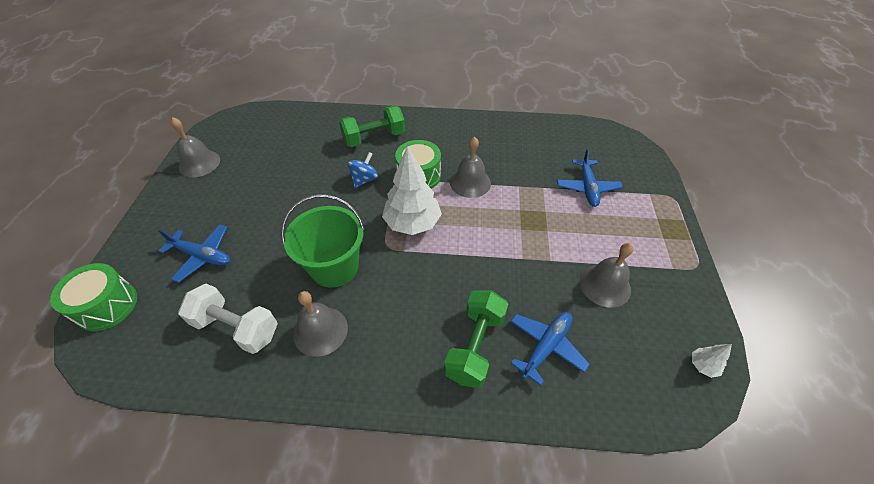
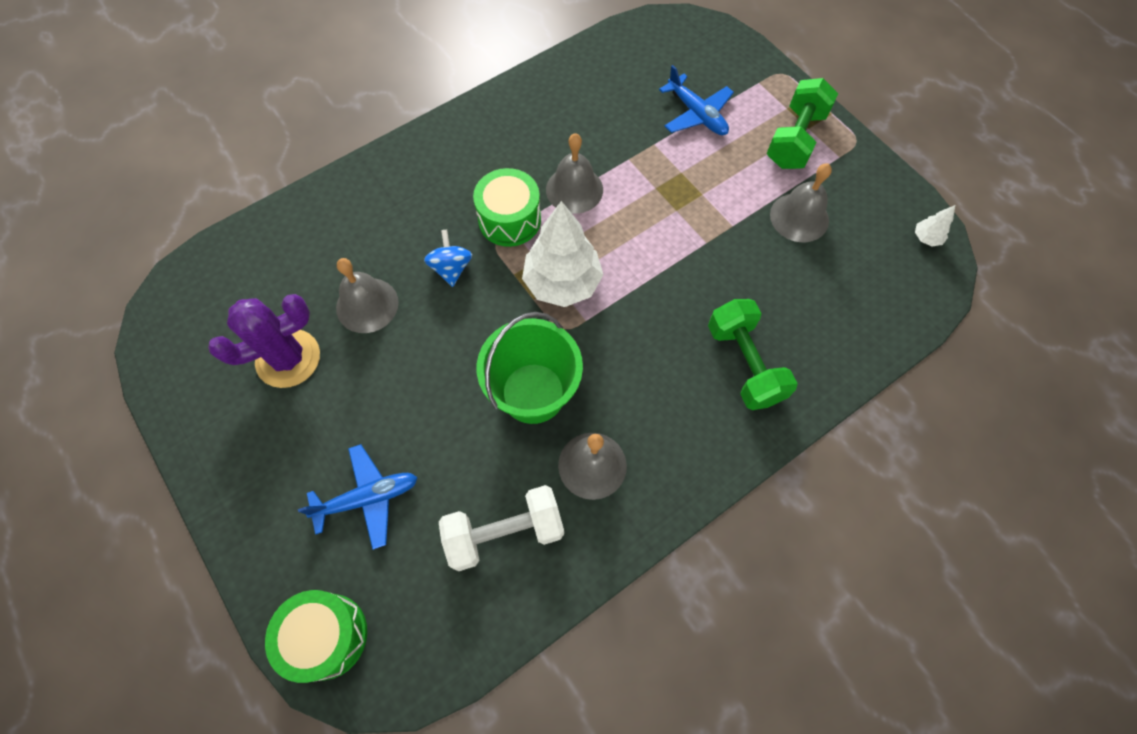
camera: 40 degrees left, 15 degrees up
(199, 163) = (204, 398): grey bell -> grey bell (367, 305)
(249, 170) = (288, 358): none -> purple cactus
(374, 138) = (401, 204): green dumbbell -> green dumbbell (795, 139)
(546, 346) = (801, 316): blue plane -> none

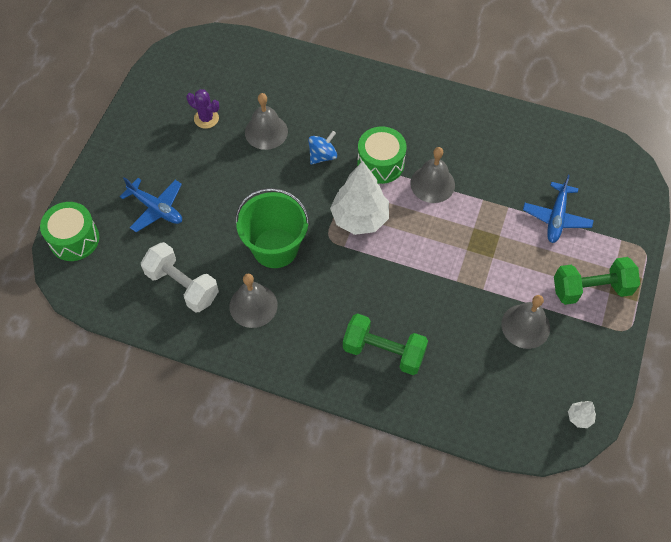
camera: 55 degrees right, 5 degrees down
(288, 358) = (206, 118): purple cactus -> purple cactus, size x0.58
(744, 364) = (384, 351): green dumbbell -> green dumbbell turned 75 degrees clockwise

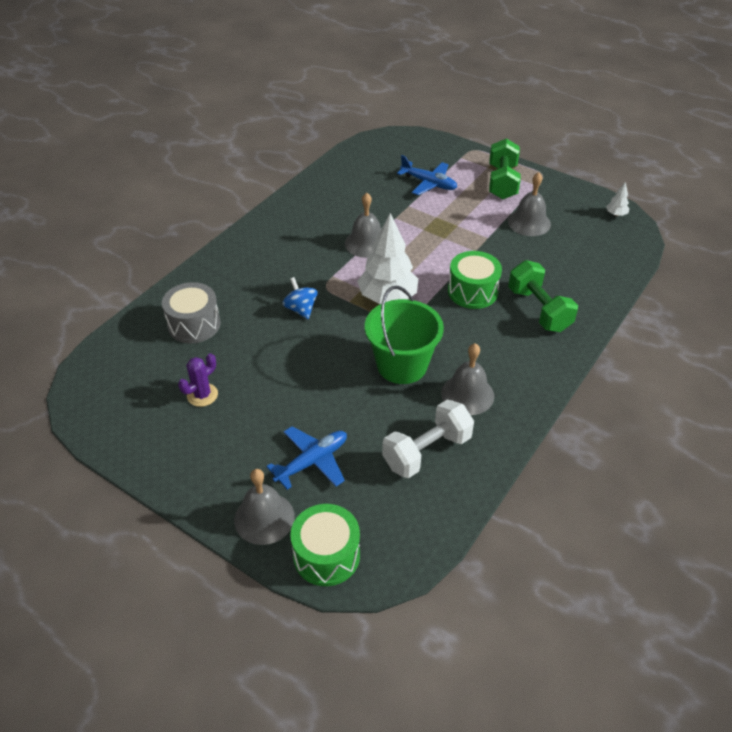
camera: 75 degrees left, 15 degrees down
(266, 132) = (248, 347): grey bell -> grey bell (264, 518)
(281, 88) = (194, 324): none -> grey drum
(380, 163) = (329, 271): green drum -> green drum (472, 291)
(384, 351) = (539, 310): green dumbbell -> green dumbbell turned 60 degrees counterclockwise

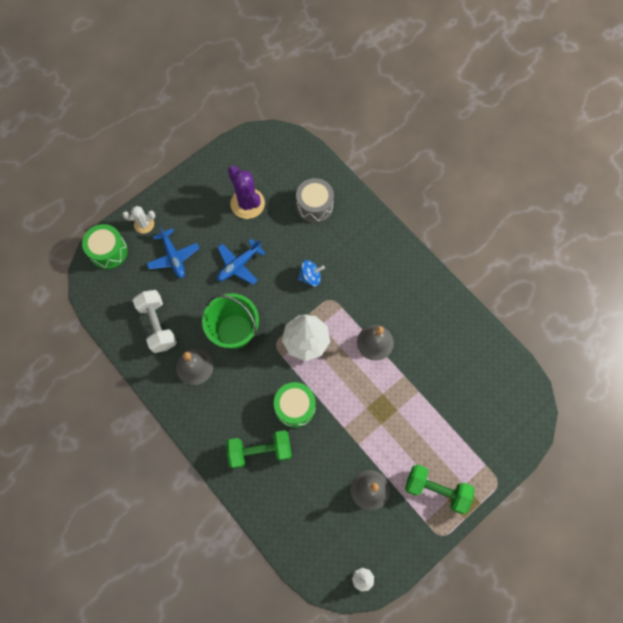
camera: 105 degrees right, 25 degrees up
(202, 395) = (247, 203): purple cactus -> purple cactus, size x1.71
(264, 518) = (144, 224): grey bell -> white cactus
(429, 183) = (448, 420): blue plane -> blue plane (238, 265)

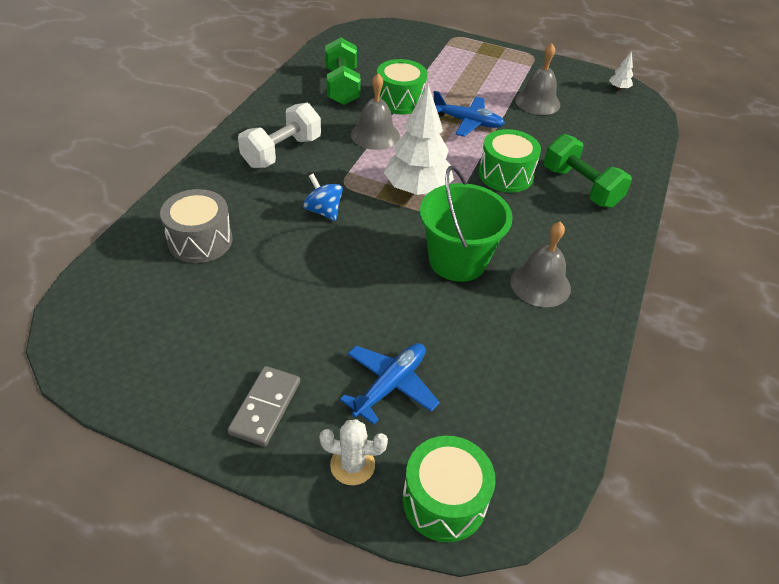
camera: 120 degrees left, 25 degrees down
(144, 224) = (352, 465): white cactus -> white cactus turned 45 degrees counterclockwise
(157, 325) = (519, 354): white dumbbell -> white dumbbell (282, 152)
(190, 201) = (265, 407): none -> grey domino
(238, 265) = (352, 293): blue plane -> blue plane (468, 122)
(247, 203) = (232, 322): purple cactus -> none
(412, 381) = (400, 100): none -> green drum
(436, 490) = (496, 65): green dumbbell -> green dumbbell (342, 87)

